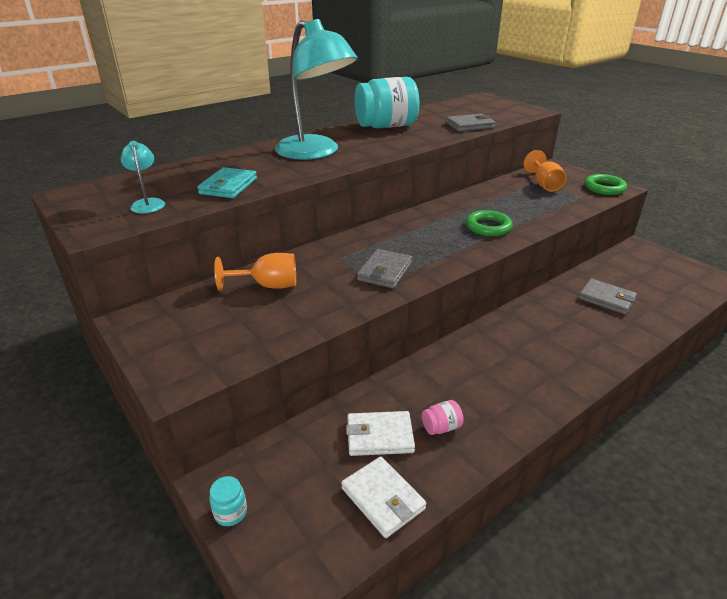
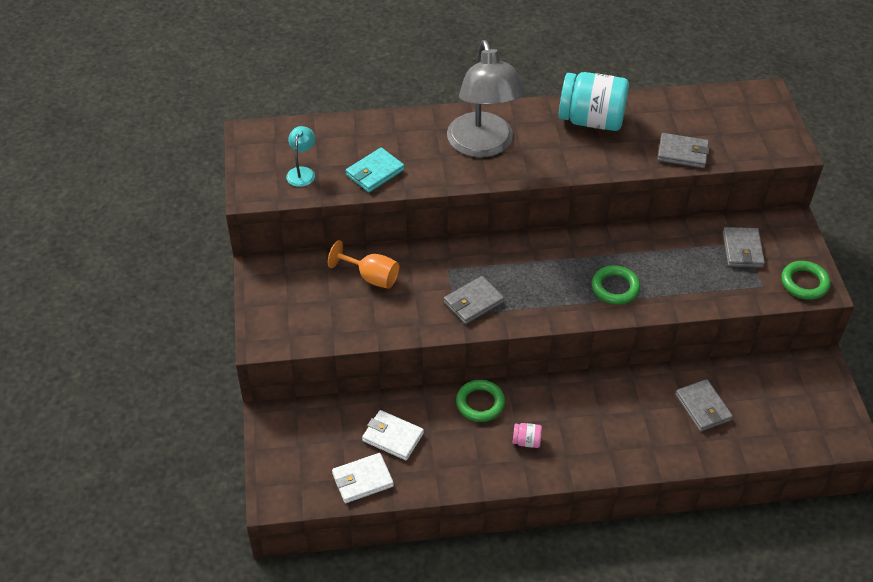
camera: 30 degrees right, 15 degrees up
(230, 512) = (267, 441): turquoise jar -> none
(315, 152) = (483, 146): turquoise lamp -> grey lamp
(382, 498) = (362, 480): white wallet -> white wallet turned 75 degrees clockwise
(437, 368) = (480, 403): none -> green ring
(441, 427) = (441, 452): pink jar -> pink jar (526, 441)
(544, 184) = (742, 250): orange goblet -> grey wallet

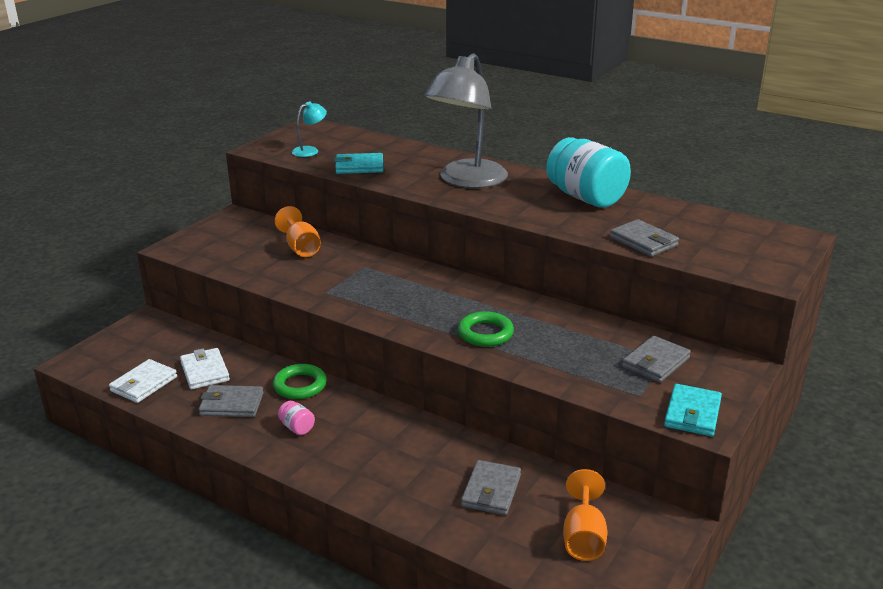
camera: 40 degrees right, 20 degrees down
(362, 480) = (144, 384): white wallet -> white wallet turned 75 degrees counterclockwise
(473, 302) = (351, 291): grey wallet -> grey wallet (232, 404)
(786, 405) = (583, 537): none -> orange goblet
(804, 283) = (692, 413): green ring -> turquoise wallet

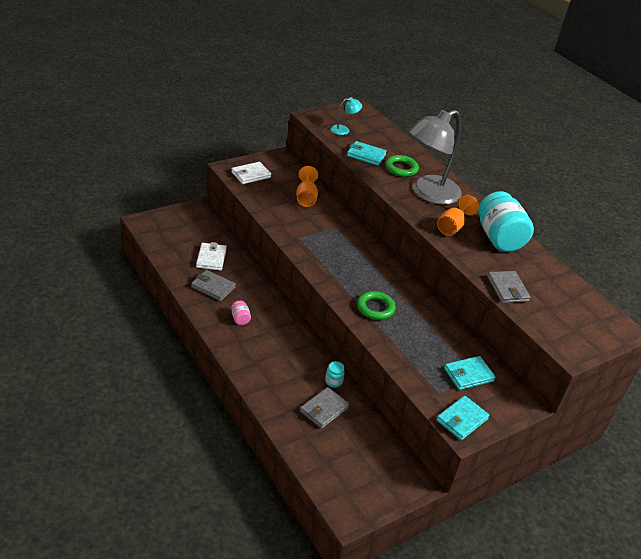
camera: 20 degrees right, 10 degrees up
(144, 384) = (173, 252): white wallet -> white wallet (251, 175)
(300, 385) = (259, 291): green ring -> green ring (401, 168)
(477, 452) = (333, 381): none -> turquoise jar
(583, 537) = (357, 463): orange goblet -> orange goblet (452, 227)
(655, 362) = (468, 375): grey wallet -> turquoise wallet

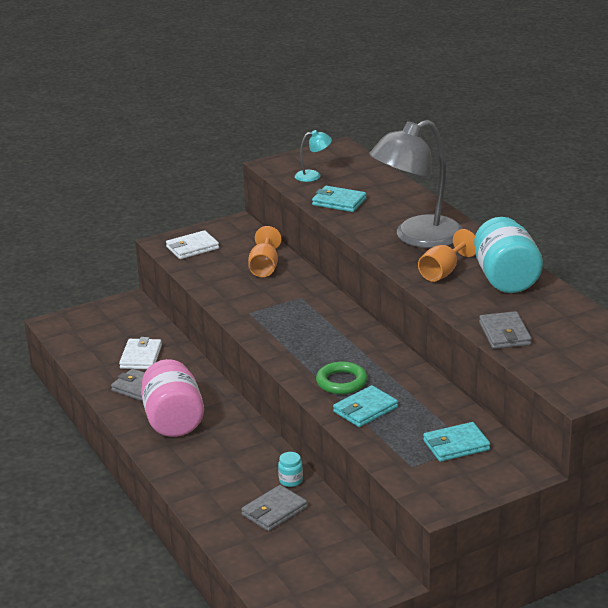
camera: 10 degrees right, 10 degrees down
(240, 319) = (173, 421): pink jar -> pink jar, size x2.50
(401, 168) = (385, 212): green ring -> none
(462, 420) = (438, 492): turquoise wallet -> turquoise wallet (365, 409)

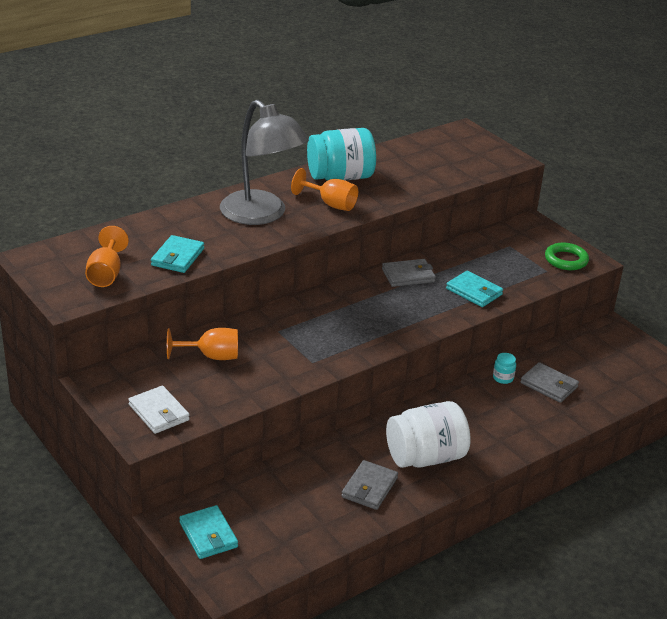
camera: 100 degrees left, 5 degrees up
(141, 357) = (303, 495): white wallet -> none
(173, 421) = (425, 457): pink jar -> white jar
(313, 176) = (106, 274): turquoise lamp -> orange goblet
(341, 382) = (433, 304): green ring -> green ring (566, 260)
(456, 445) = (511, 251): turquoise wallet -> turquoise wallet (208, 535)
(504, 333) = (433, 181): grey wallet -> grey wallet (408, 275)

